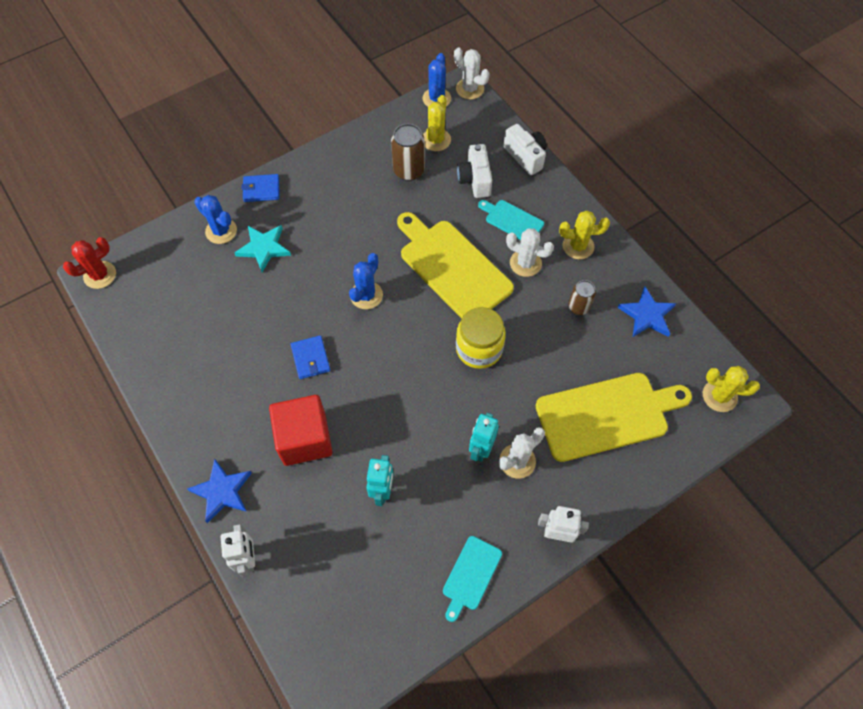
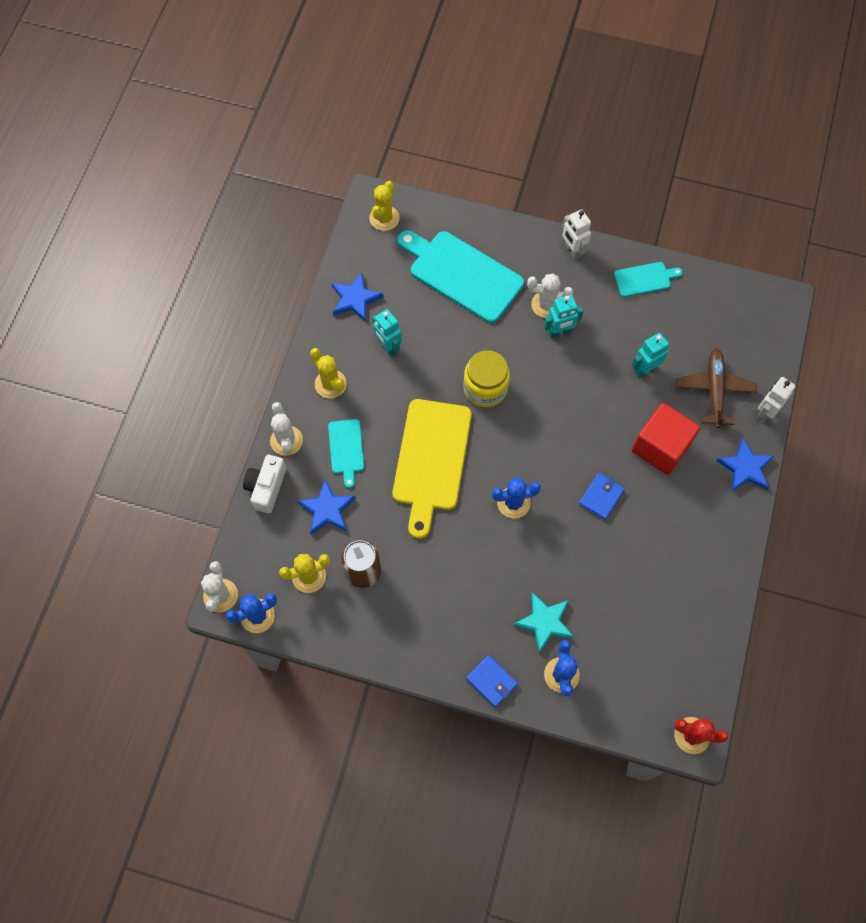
camera: 130 degrees left, 5 degrees up
(309, 533) = (714, 390): none -> brown plane
(475, 179) = (327, 509): white camera -> blue star
(525, 263) = (380, 410): white cactus -> white cactus (286, 440)
(578, 307) = (388, 347): brown can -> turquoise robot
(607, 415) = (462, 274): yellow cutting board -> turquoise cutting board
(719, 396) = (384, 218): yellow cactus -> yellow cactus turned 45 degrees clockwise

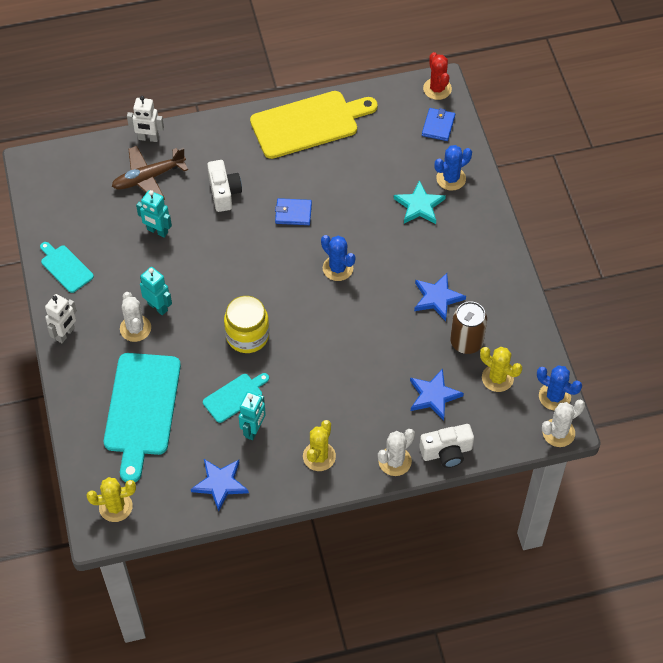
camera: 120 degrees left, 10 degrees down
(346, 449) = (372, 410): turquoise cutting board -> turquoise cutting board (235, 397)
(431, 460) = (339, 343): yellow cutting board -> yellow cutting board (309, 124)
(491, 681) = (487, 218): blue wallet -> blue wallet (438, 126)
(660, 447) = (224, 192): red cube -> white camera
(745, 468) = (206, 133): blue star -> blue star (437, 298)

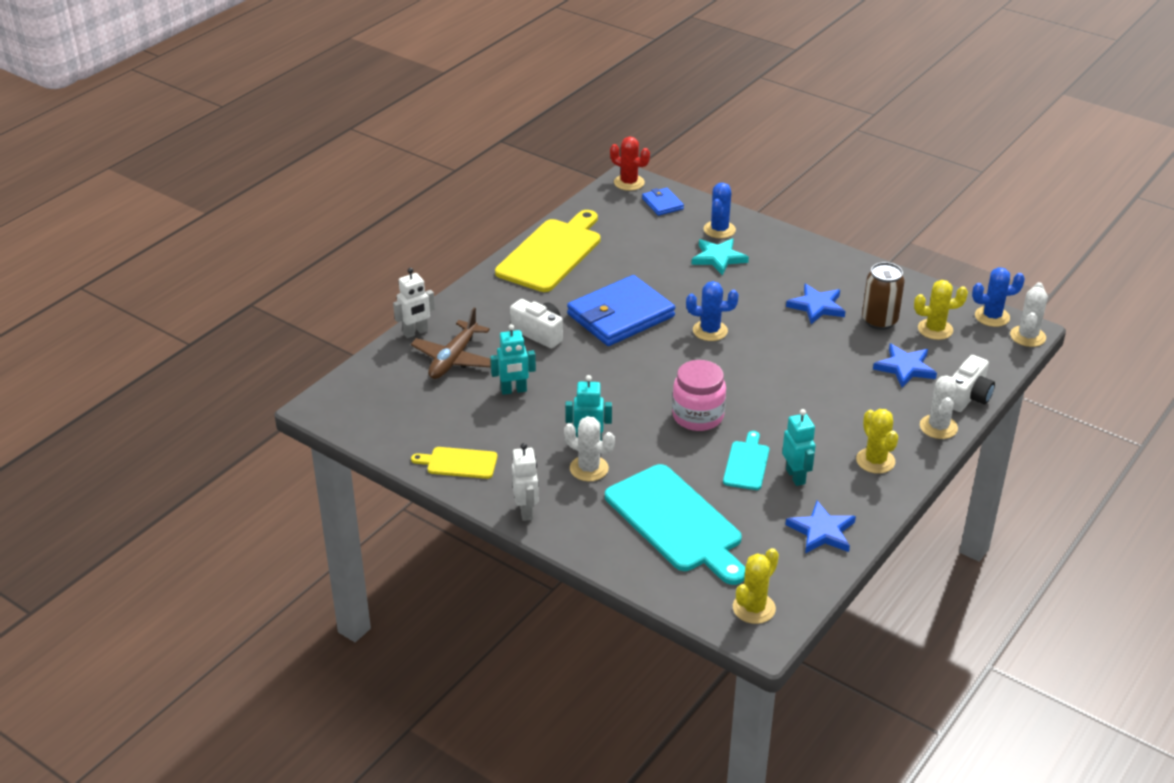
camera: 40 degrees left, 20 degrees down
(65, 267) = (459, 463): turquoise cutting board -> yellow cutting board
(247, 336) = (698, 416): yellow jar -> pink jar
(293, 213) = (621, 315): blue wallet -> blue wallet, size x2.14

